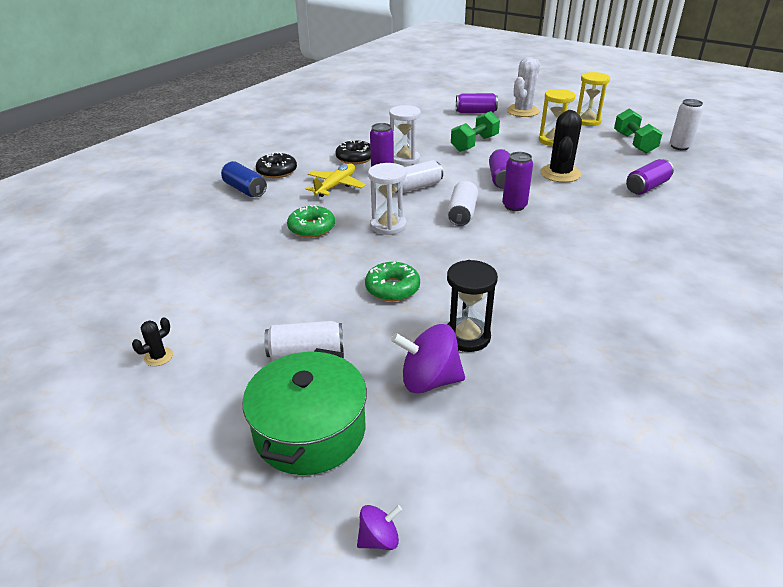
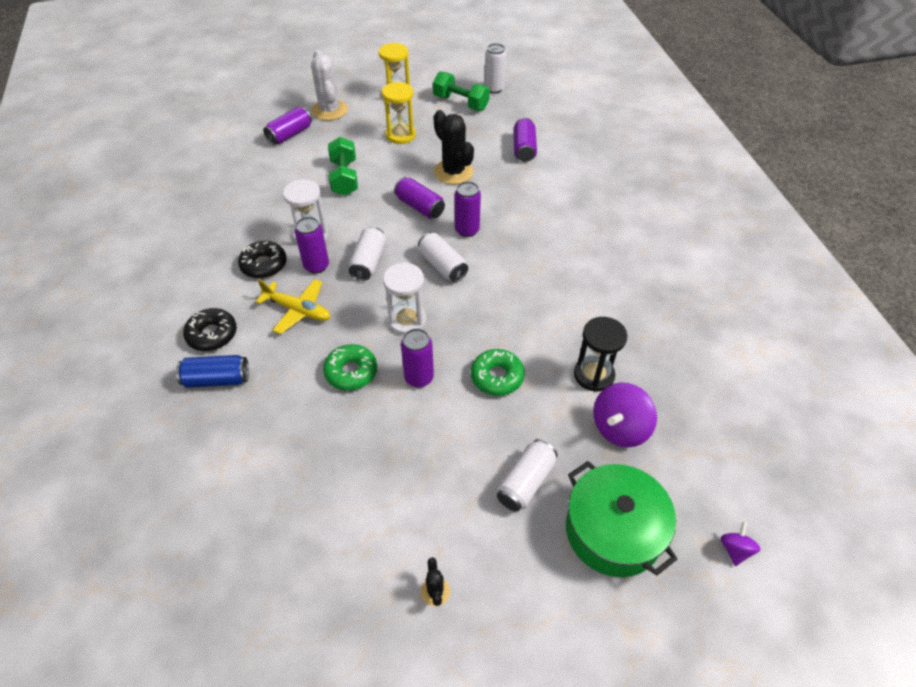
camera: 50 degrees left, 15 degrees up
(336, 186) = (298, 310): yellow plane -> yellow plane turned 135 degrees clockwise
(343, 255) = (419, 378): none -> purple can

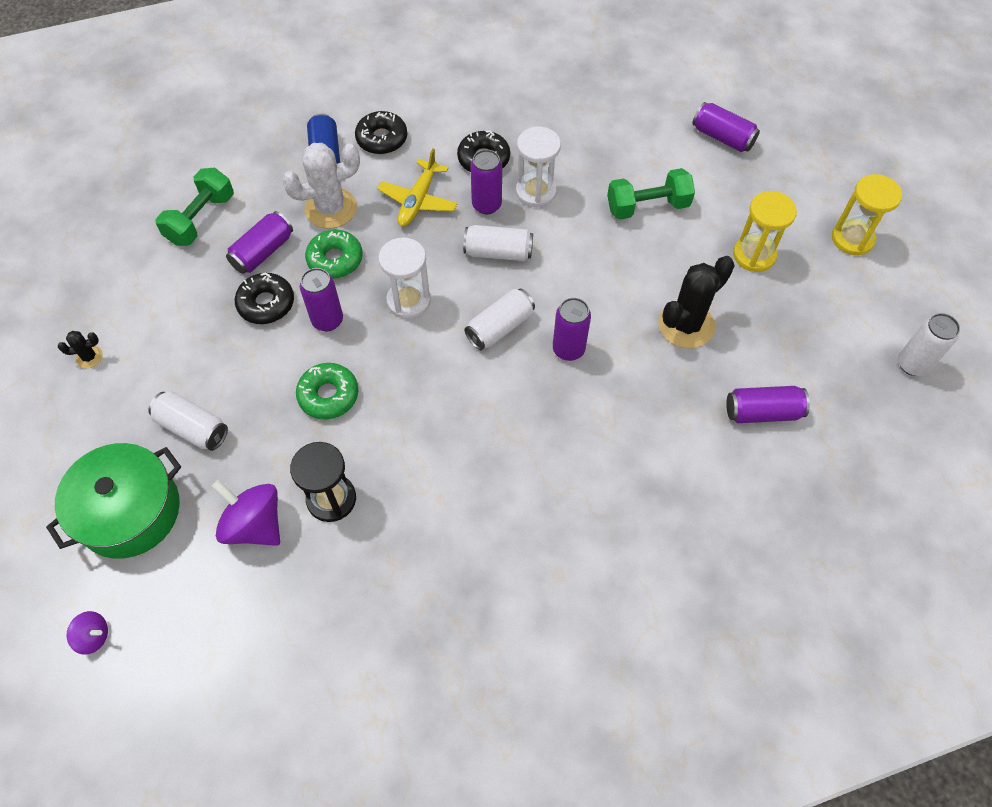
camera: 85 degrees right, 10 degrees up
(329, 110) = (788, 168): white cactus -> white cactus (331, 208)
(392, 426) = (266, 303): none -> black donut
(420, 207) = (606, 293): purple can -> purple can (263, 252)
(461, 103) = (857, 321): green dumbbell -> green dumbbell (201, 219)

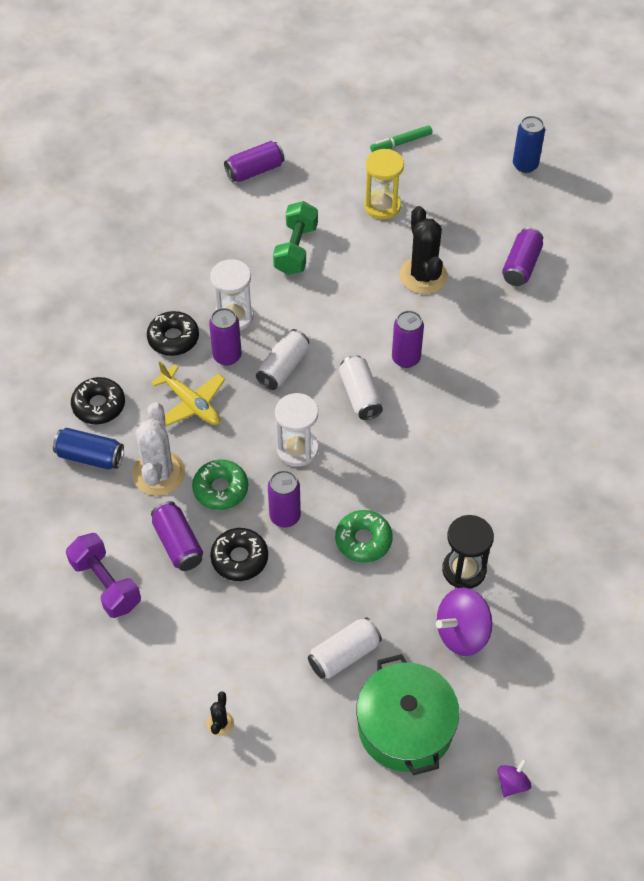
camera: 65 degrees left, 5 degrees down
(201, 219) = (105, 584): green dumbbell -> purple dumbbell
(852, 239) = (401, 142): yellow hourglass -> green marker
(912, 364) = (525, 165): white can -> blue can

